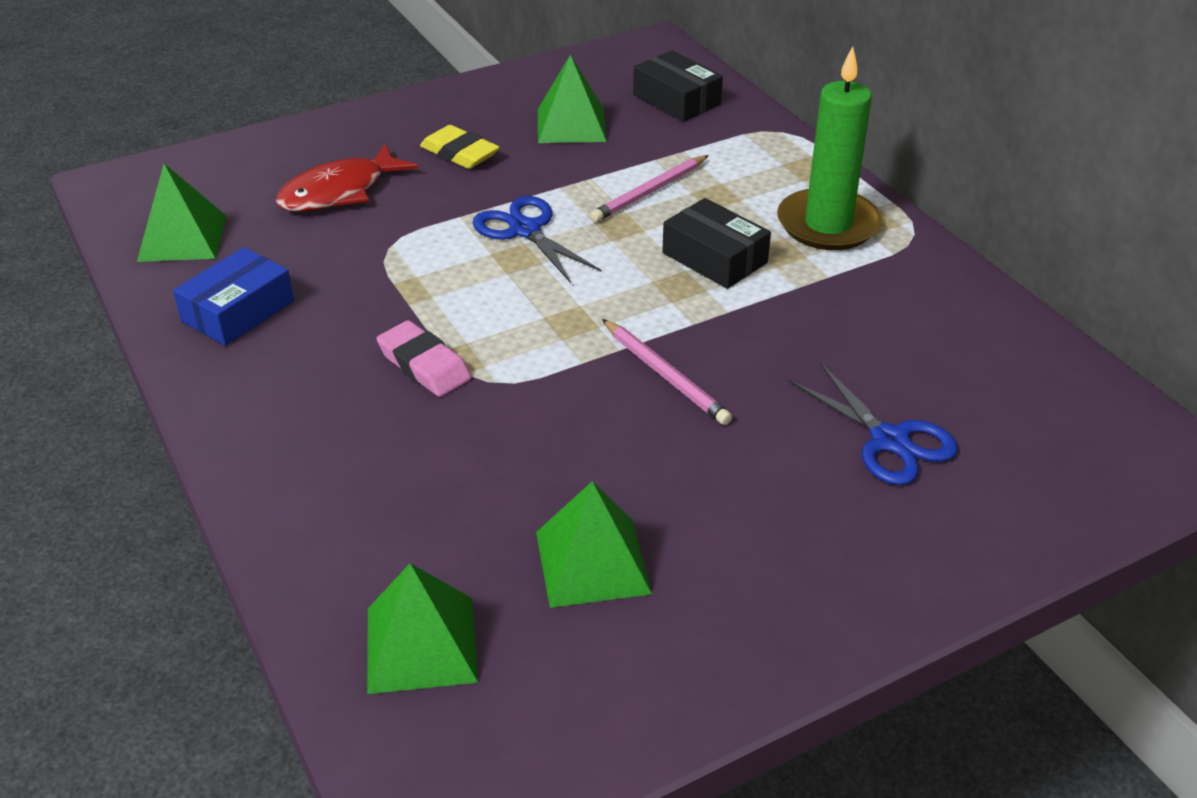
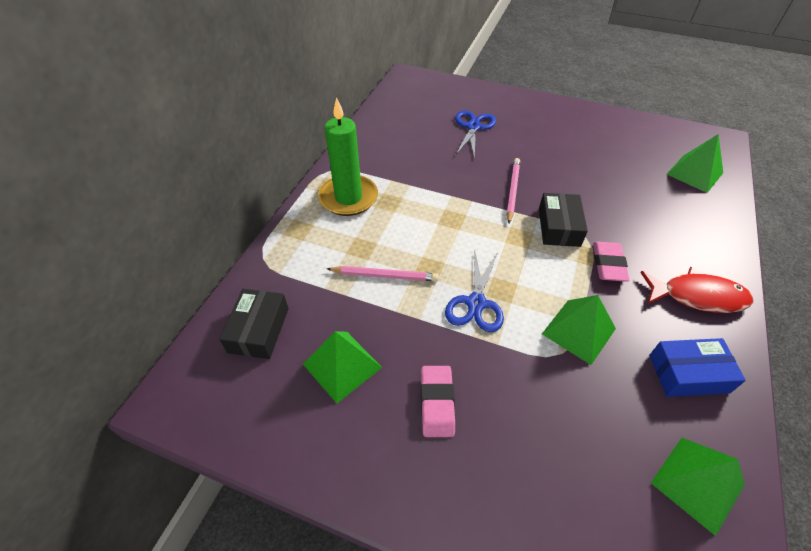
camera: 130 degrees left, 10 degrees up
(339, 192) = (550, 435): red fish -> red fish (698, 296)
(460, 153) = (437, 403): yellow eraser -> pink eraser
(592, 562) = (614, 158): green pyramid -> green pyramid (578, 331)
(714, 258) = (417, 219): black box -> black box (559, 227)

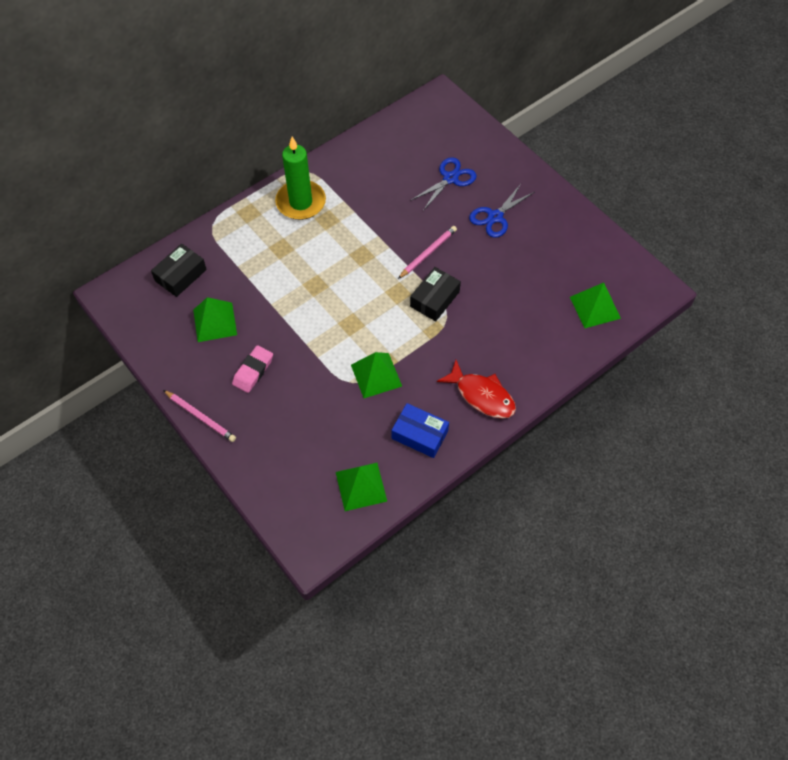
camera: 30 degrees right, 10 degrees up
(384, 276) = (282, 276): pink pencil -> pink pencil (200, 417)
(476, 303) = (326, 324): blue scissors -> blue scissors (495, 217)
(608, 264) = (442, 343): pink eraser -> none

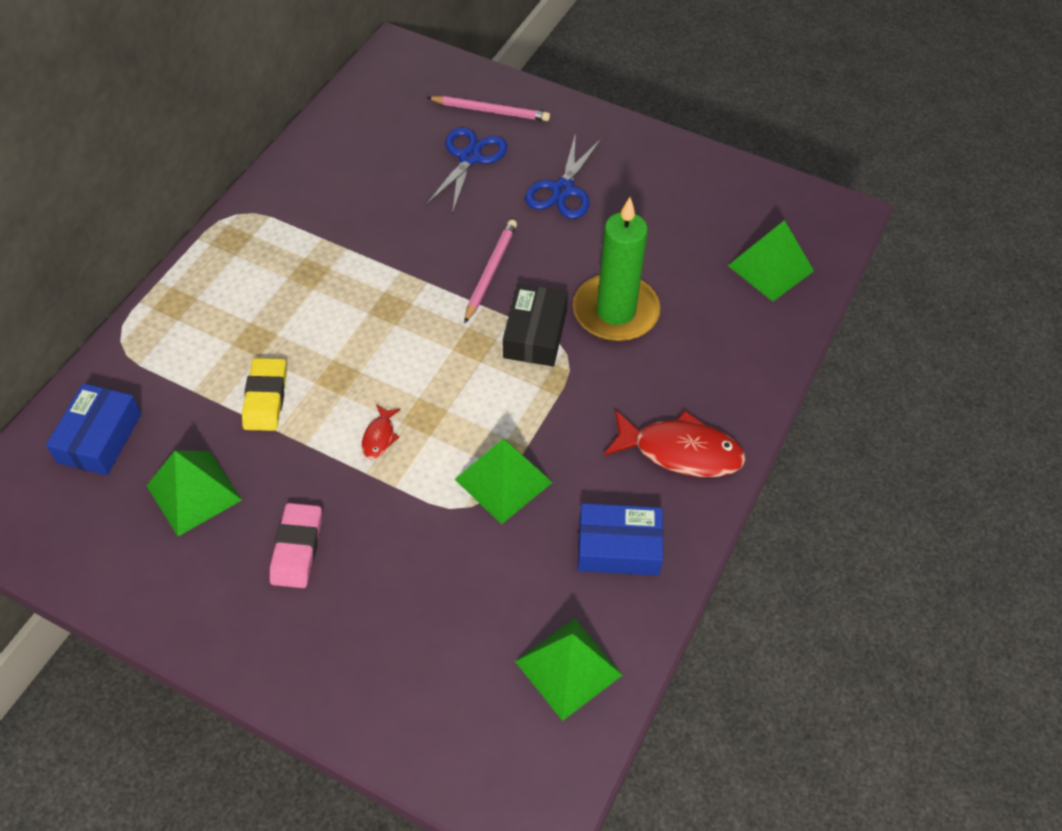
camera: 25 degrees left, 5 degrees down
(180, 275) = (99, 438): black box -> blue box
(200, 417) = (239, 661): pink pencil -> pink pencil (490, 111)
(272, 284) = (265, 398): none -> yellow eraser
(301, 202) = (254, 261): green candle -> green candle (616, 311)
(322, 327) = (379, 437): none -> red fish

